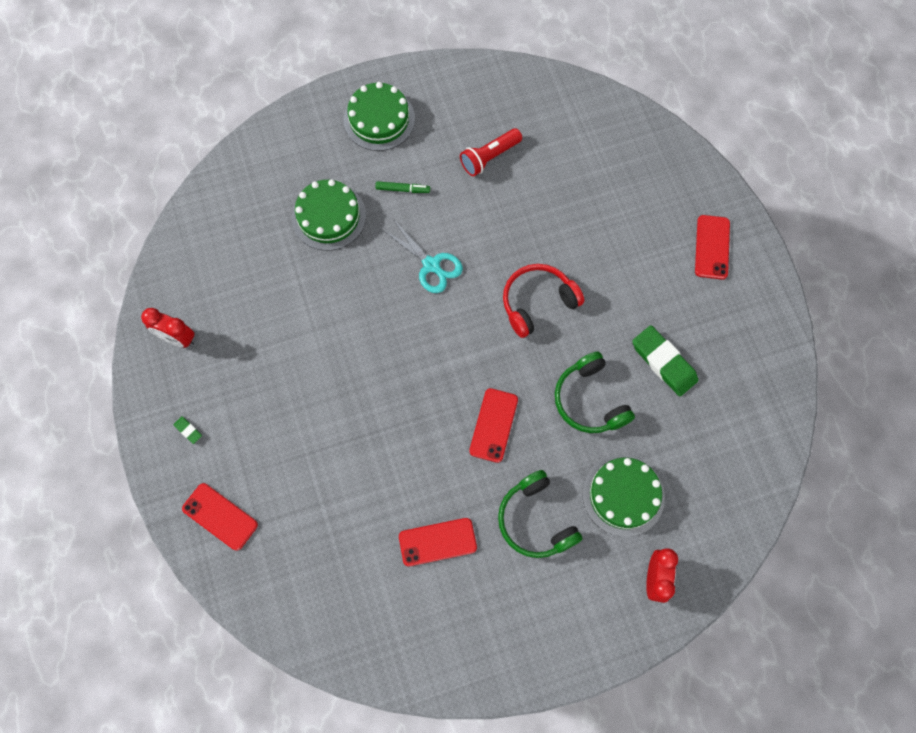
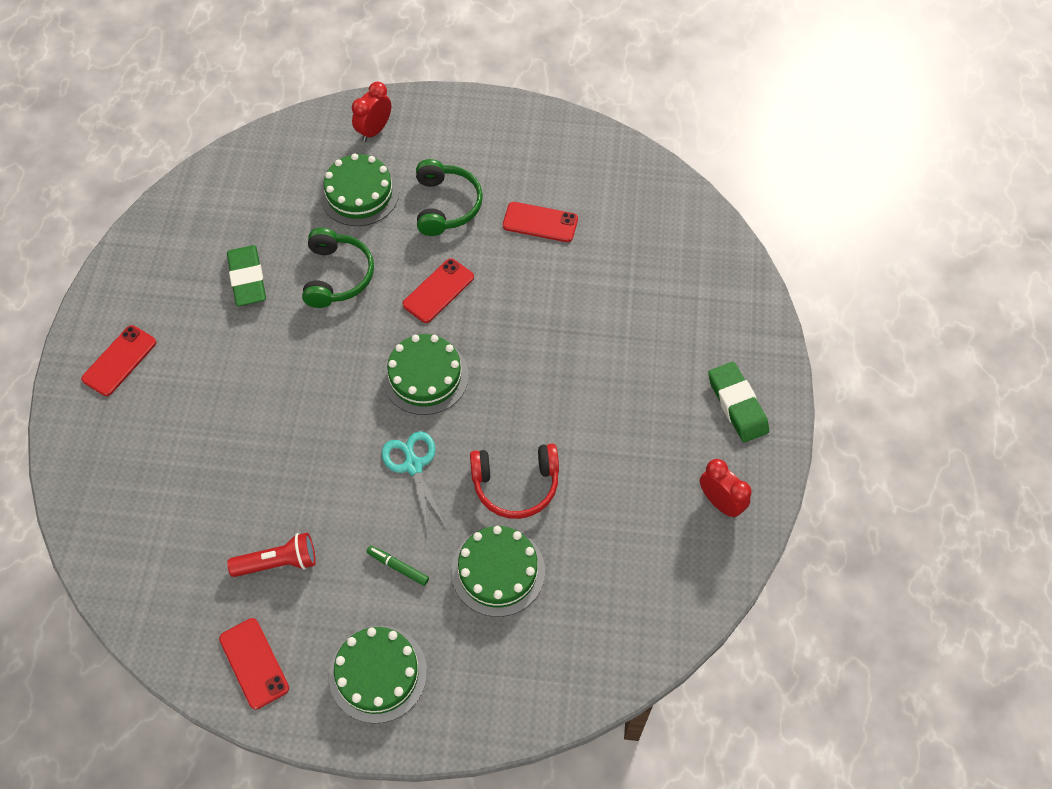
camera: 155 degrees left, 10 degrees down
(188, 430) = (737, 405): green eraser -> green eraser, size x2.31
(220, 516) = (730, 317): red phone -> red phone (254, 663)
(462, 341) = (425, 376): none -> green cake
(537, 302) = (328, 381): red headphones -> red headphones (516, 485)

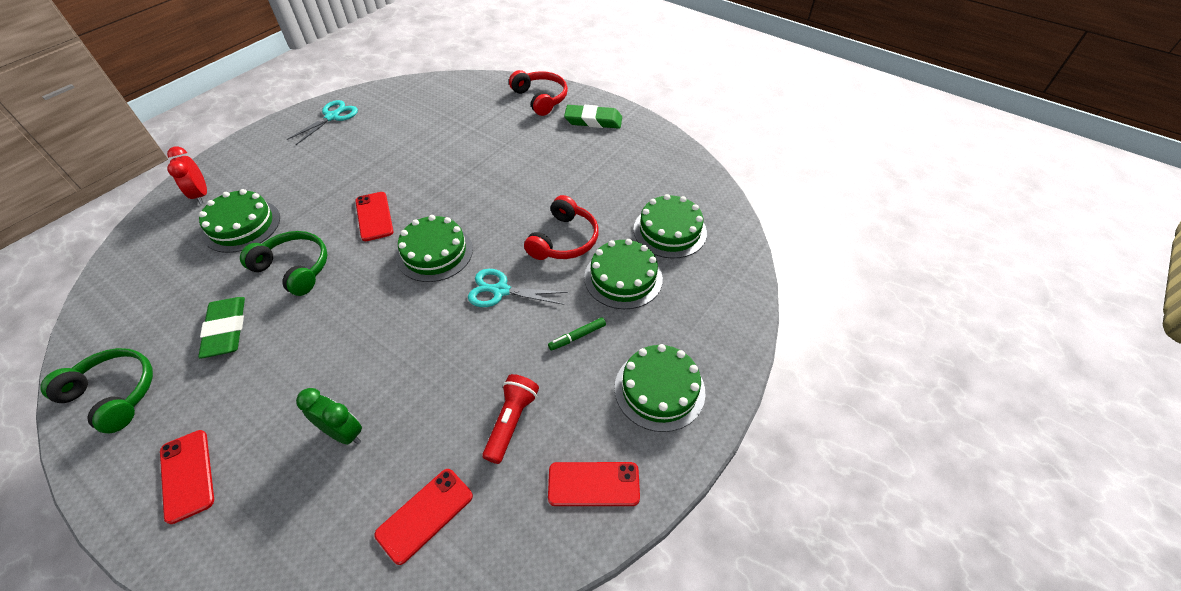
camera: 60 degrees left, 10 degrees down
(203, 440) = (343, 433): none -> green clock
(247, 279) = (226, 330): green eraser -> green eraser turned 60 degrees clockwise
(446, 205) = (312, 183): green headphones -> green headphones (114, 394)
(540, 222) = (381, 146): red phone -> red phone (425, 515)
(554, 145) = (333, 116): none -> turquoise scissors
(597, 585) = (670, 231): none -> green cake
(720, 502) = (651, 153): red clock -> none
(737, 323) = (541, 98): none -> red headphones

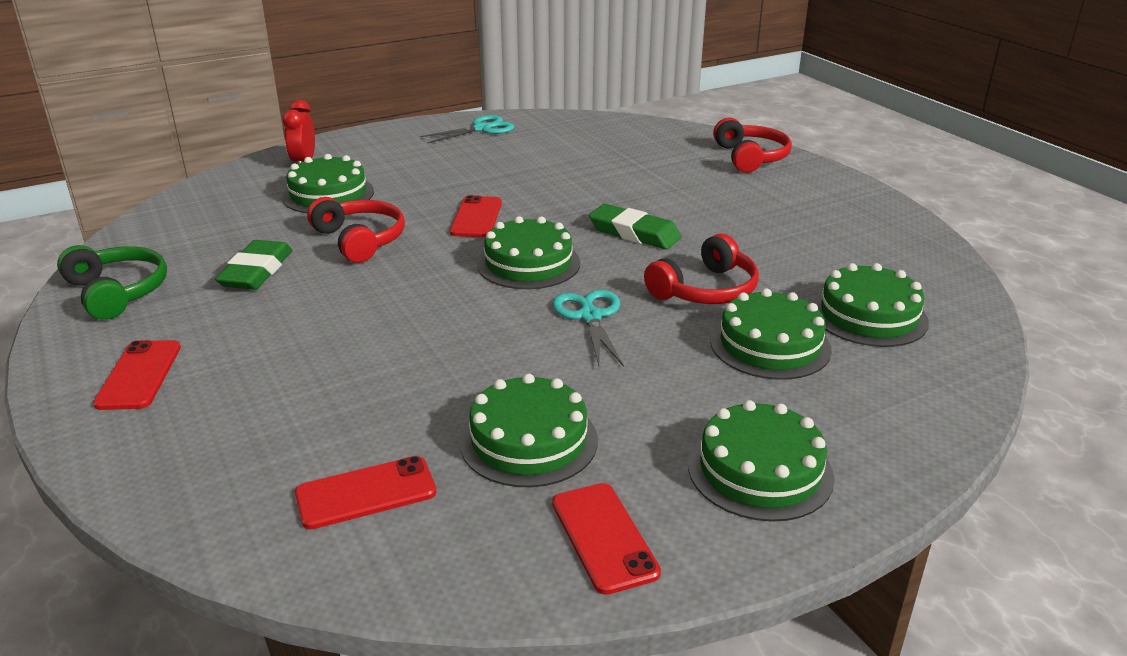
camera: 25 degrees right, 20 degrees down
(295, 268) = (360, 240): green headphones -> red headphones
(343, 433) = (321, 390): green clock -> none
(500, 290) = (590, 316): turquoise scissors -> turquoise scissors turned 45 degrees clockwise
(511, 422) = (529, 441): red flashlight -> green cake
(577, 336) = (669, 385): green marker -> none
(593, 120) = (813, 189): green eraser -> green eraser (634, 233)
(593, 484) = (604, 537): red phone -> red phone turned 45 degrees clockwise

